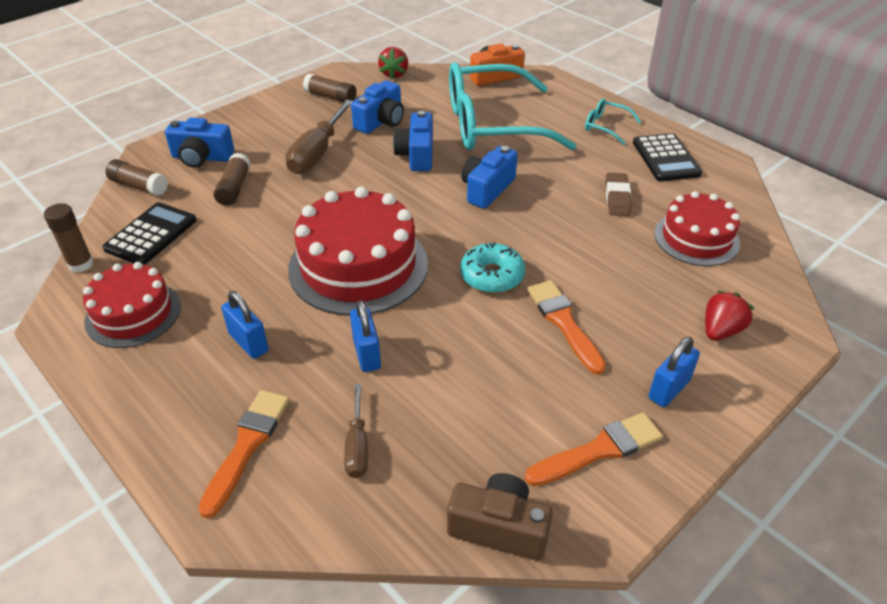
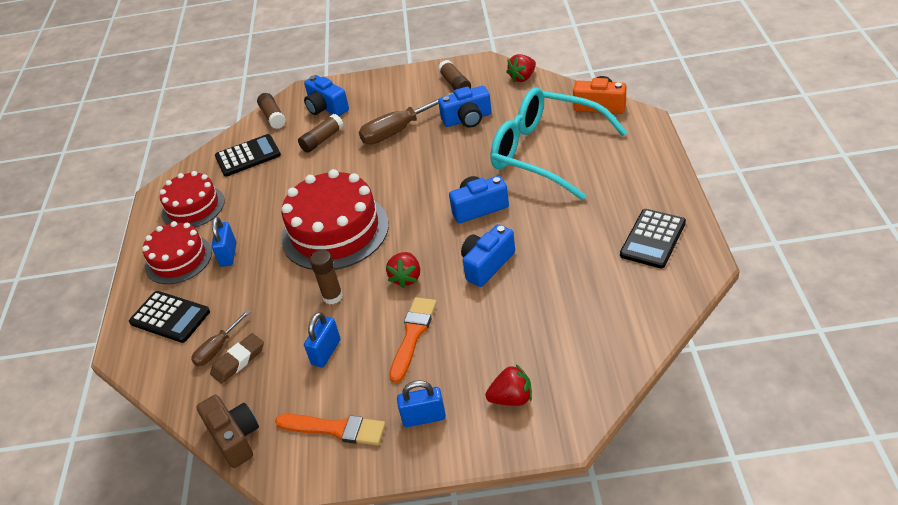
camera: 45 degrees right, 0 degrees up
(81, 264) = (197, 162): brown glue stick -> brown glue stick (332, 296)
(246, 446) = (170, 317): orange brush -> black calculator
(367, 354) = (279, 294): blue padlock -> blue padlock (326, 352)
(416, 155) = (461, 158): blue camera -> blue camera (487, 264)
(492, 276) = (406, 278): turquoise donut -> red strawberry
(606, 127) = (638, 189): turquoise glasses -> none
(617, 198) = (567, 257): brown eraser -> brown eraser (238, 361)
(696, 238) = (587, 319): red cake -> red cake (178, 259)

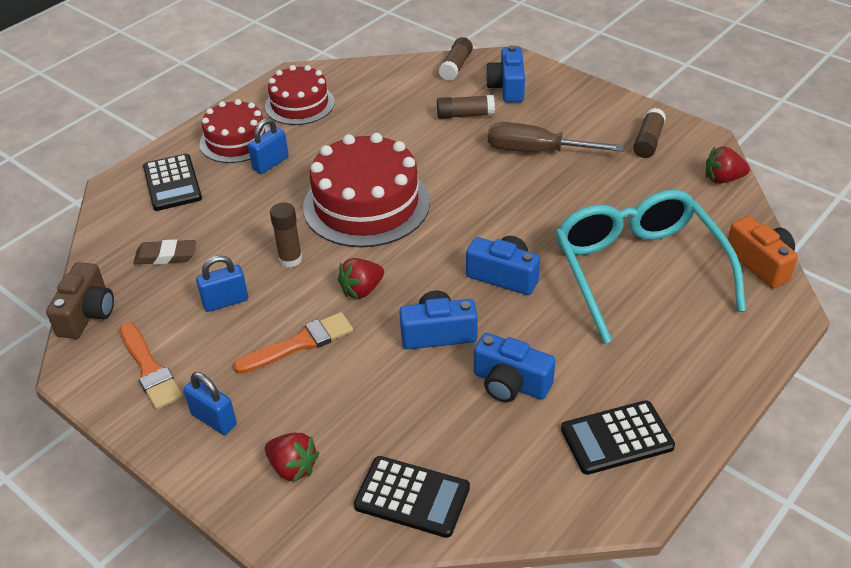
camera: 40 degrees right, 0 degrees up
(218, 348) = (167, 234): brown screwdriver -> none
(248, 156) = (392, 89): black calculator -> black calculator (412, 497)
(467, 119) = (612, 184): blue camera -> blue camera (510, 383)

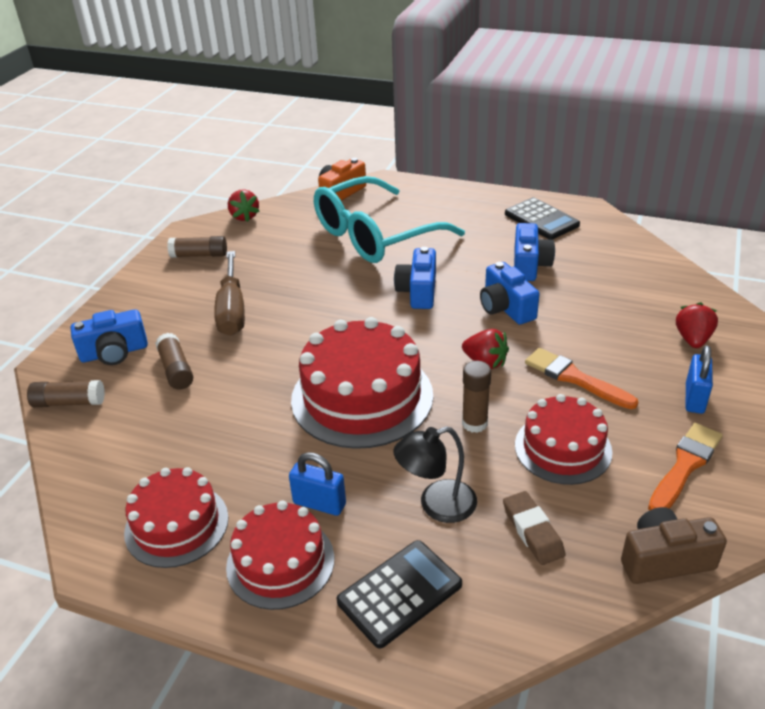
camera: 110 degrees left, 5 degrees down
(225, 301) = (563, 448): blue padlock -> red cake
(226, 216) = (437, 505): none -> black lamp
(412, 497) = (661, 281): black calculator -> none

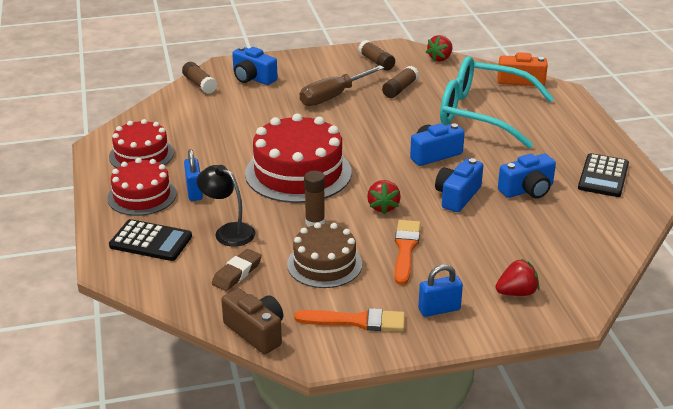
camera: 55 degrees right, 5 degrees down
(176, 370) = (258, 103): brown glue stick -> brown glue stick (400, 89)
(563, 448) = (324, 264): red cake -> brown cake

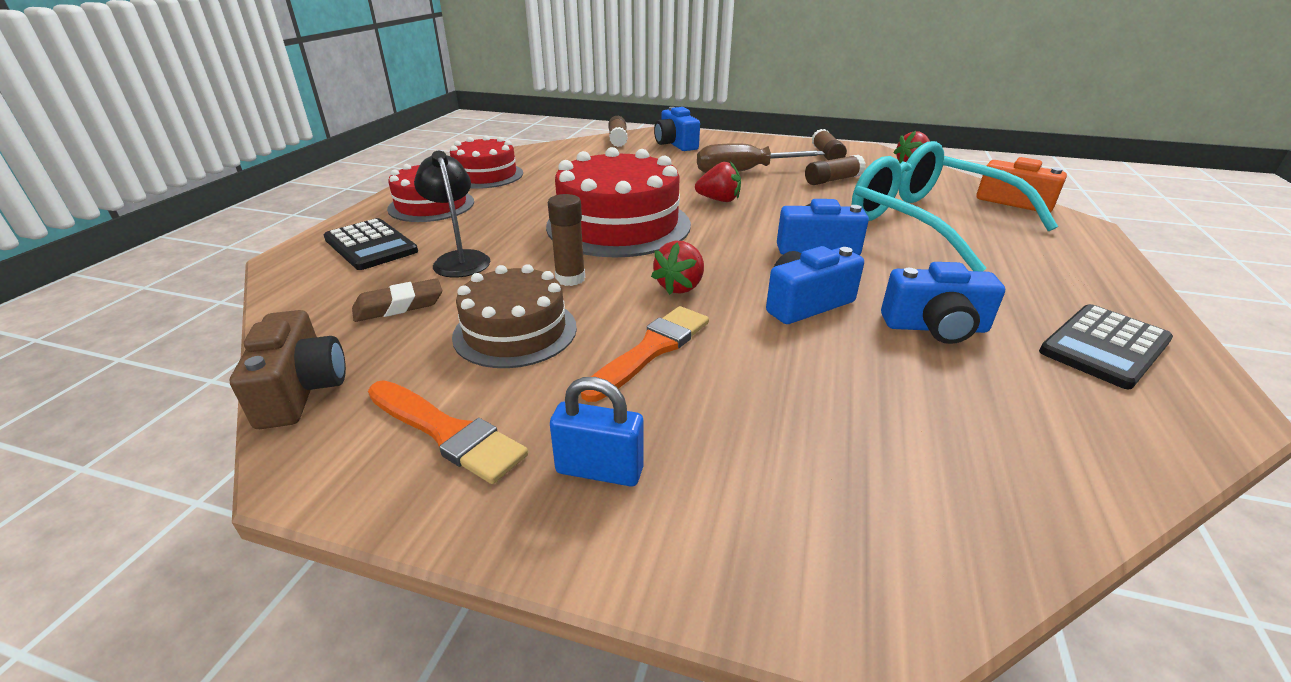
camera: 30 degrees right, 0 degrees up
(194, 192) = (485, 214): blue padlock -> none
(516, 293) = (779, 499): red strawberry -> red strawberry (719, 200)

